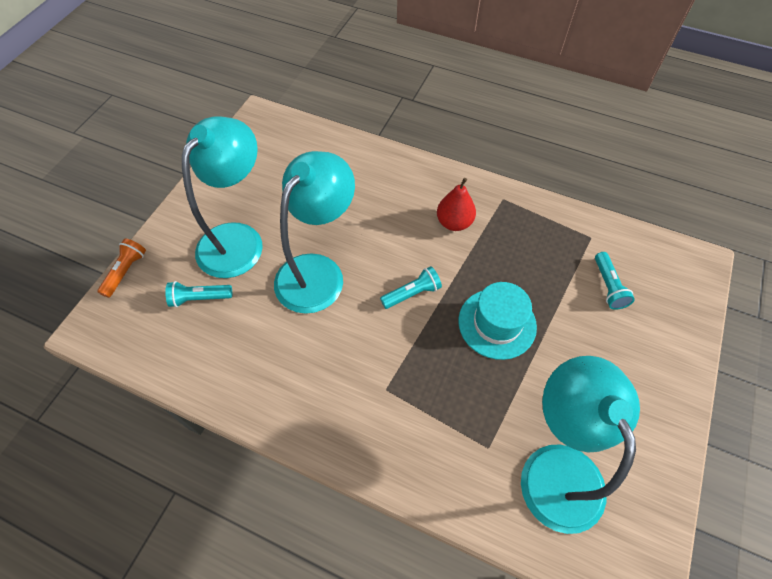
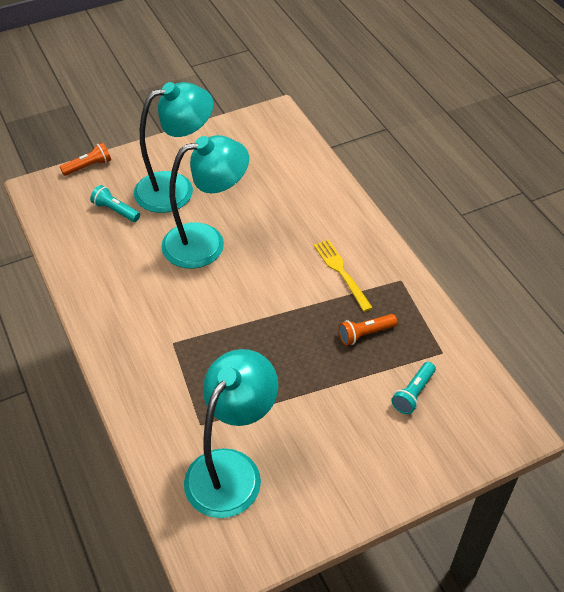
camera: 40 degrees right, 10 degrees down
(412, 293) = (256, 298): turquoise flashlight -> none
(454, 222) = (341, 272): red pear -> yellow fork
(497, 323) = (295, 357): turquoise hat -> none
(525, 262) = (365, 334): none -> orange flashlight

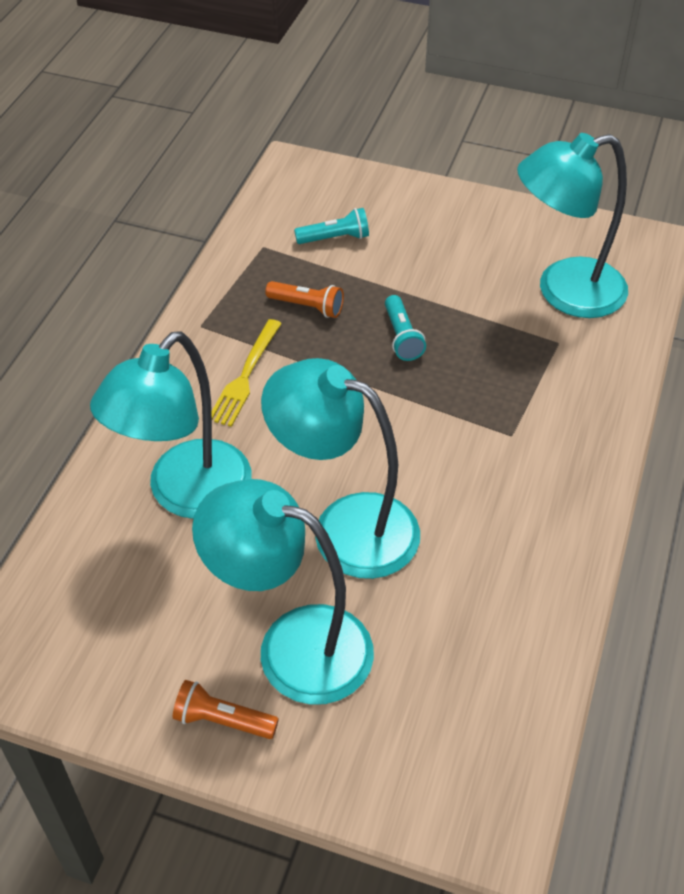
camera: 135 degrees left, 0 degrees up
(88, 166) = (376, 811): orange flashlight -> orange flashlight (222, 720)
(115, 211) = (414, 677): turquoise flashlight -> turquoise flashlight (402, 337)
(291, 206) = (186, 494): none -> turquoise lamp

